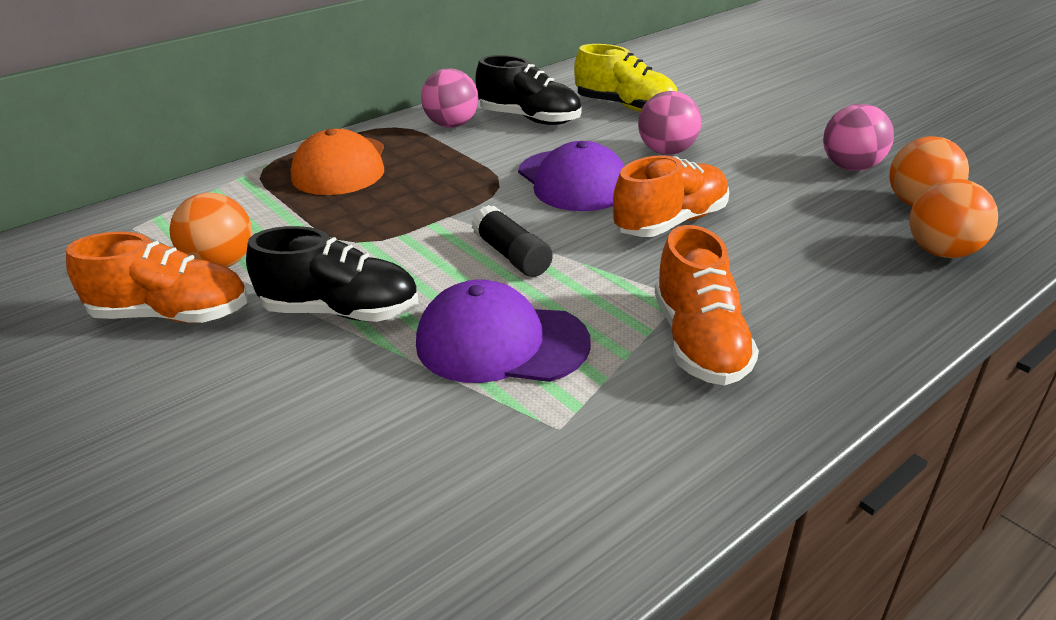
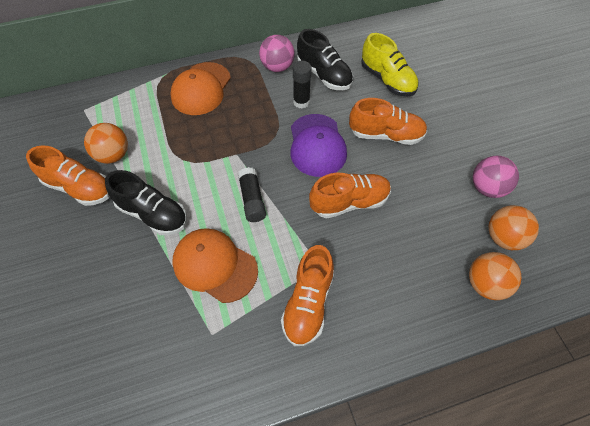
camera: 20 degrees right, 25 degrees up
(501, 342) = (215, 265): purple cap -> orange cap
(515, 148) = (301, 102): none -> black glue stick
(667, 151) = (386, 135): pink ball -> orange shoe

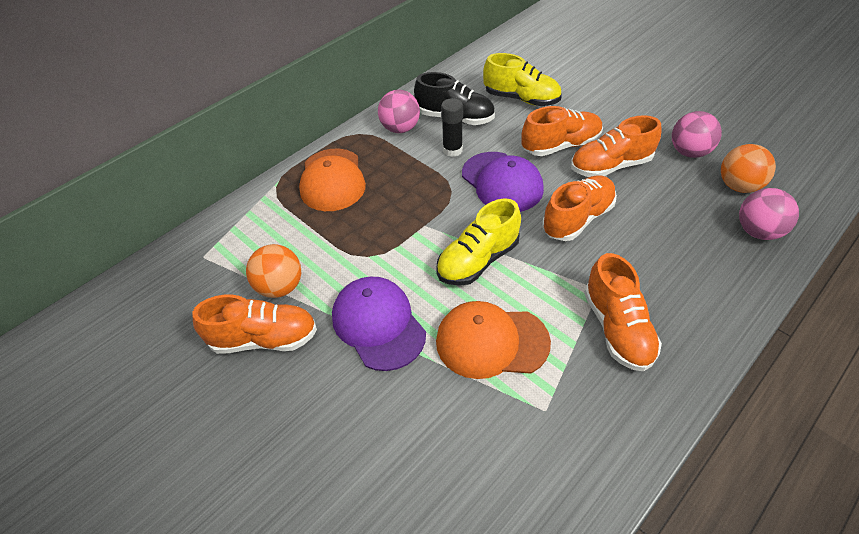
camera: 25 degrees left, 10 degrees down
(153, 214) = (378, 324): black shoe -> purple cap
(252, 200) = (478, 260): black glue stick -> yellow shoe
(411, 170) = (610, 166): none -> orange shoe
(485, 284) = (758, 231): orange ball -> pink ball

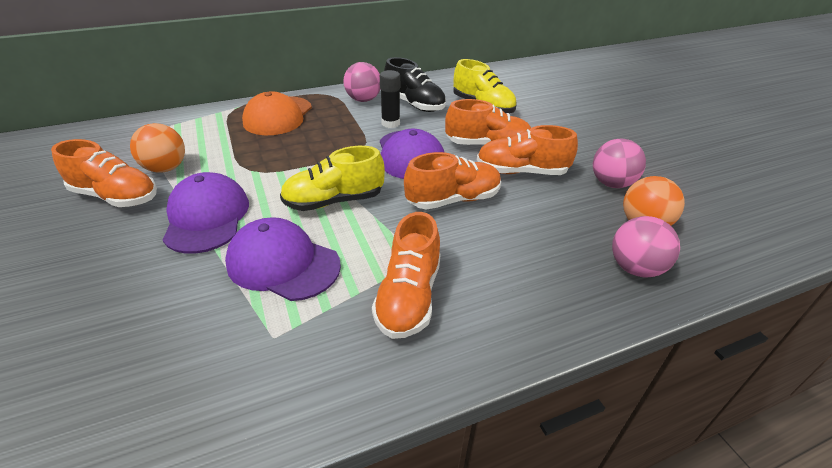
camera: 20 degrees right, 10 degrees down
(491, 342) = (283, 263): orange cap -> purple cap

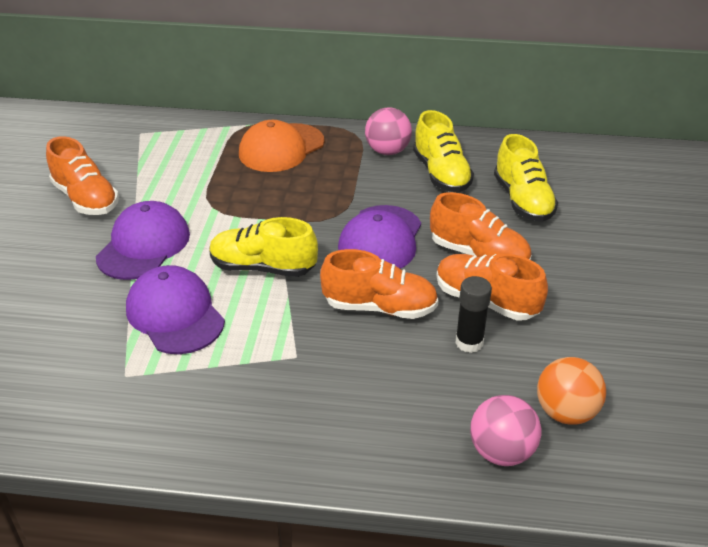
camera: 30 degrees right, 0 degrees up
(166, 168) = (141, 181): orange ball -> none
(390, 123) = (392, 192): black glue stick -> black glue stick (469, 342)
(409, 297) = (255, 387): orange shoe -> none
(414, 104) = (441, 174): black shoe -> yellow shoe
(611, 183) = (581, 352): pink ball -> none

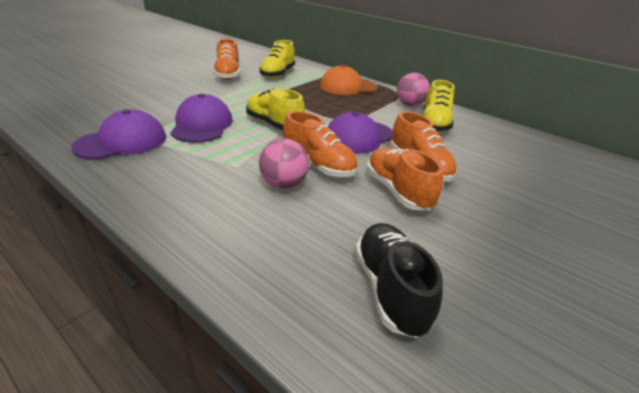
camera: 30 degrees right, 5 degrees down
(144, 245) = (228, 97): purple cap -> purple cap (122, 142)
(469, 342) = (358, 208): black glue stick -> none
(501, 452) = (303, 287): pink ball -> pink ball (284, 184)
(522, 200) = (482, 152): yellow shoe -> yellow shoe (278, 74)
(565, 412) = (390, 288): orange ball -> black shoe

